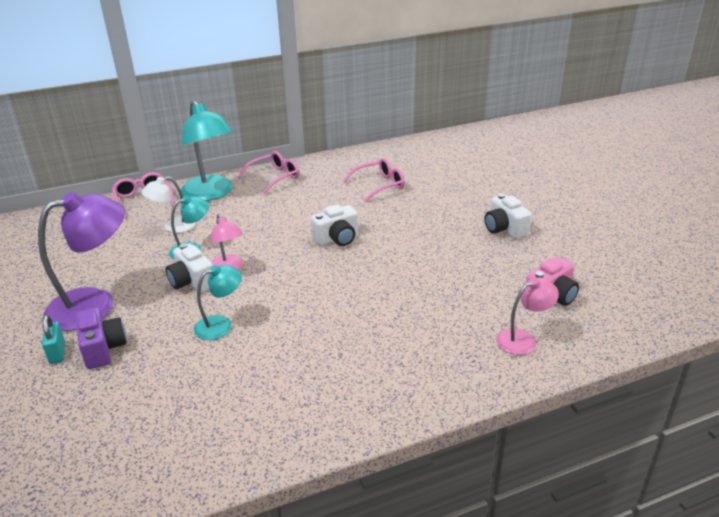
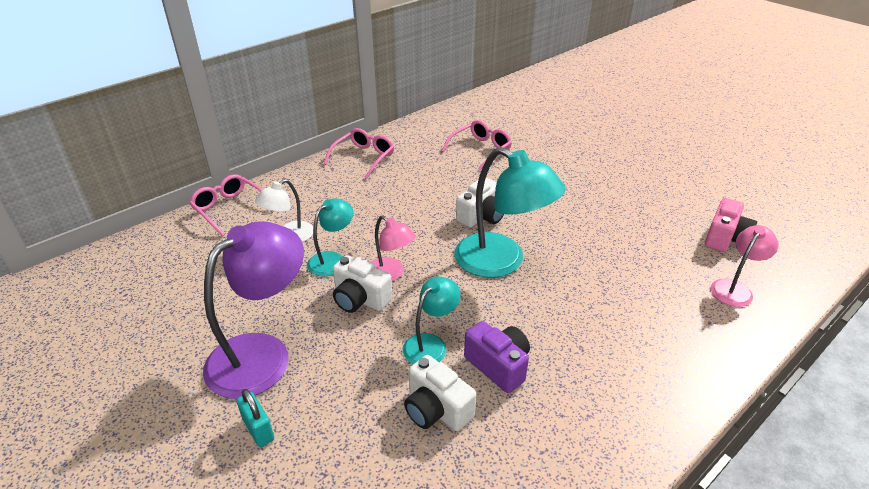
camera: 20 degrees left, 5 degrees up
(103, 349) = (313, 409): purple camera -> purple camera (498, 365)
(211, 193) = (306, 188): turquoise lamp -> turquoise lamp (501, 262)
(504, 229) = (632, 176): white camera -> white camera (436, 409)

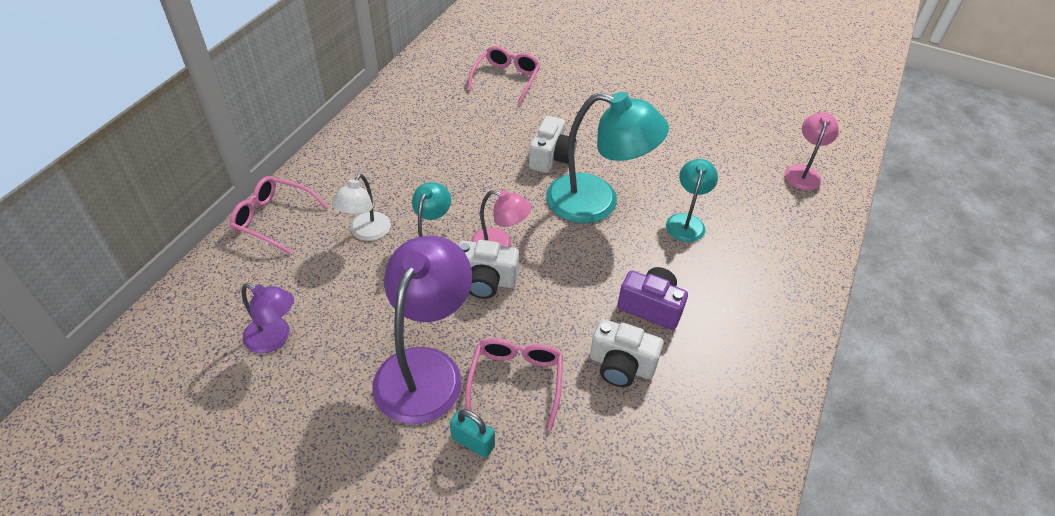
camera: 25 degrees left, 10 degrees up
(167, 294) = (275, 338): none -> purple lamp
(364, 158) = (387, 117): pink glasses -> pink glasses (516, 381)
(431, 344) = (580, 305): turquoise lamp -> turquoise lamp (686, 221)
(725, 238) = (774, 125): pink camera -> none

